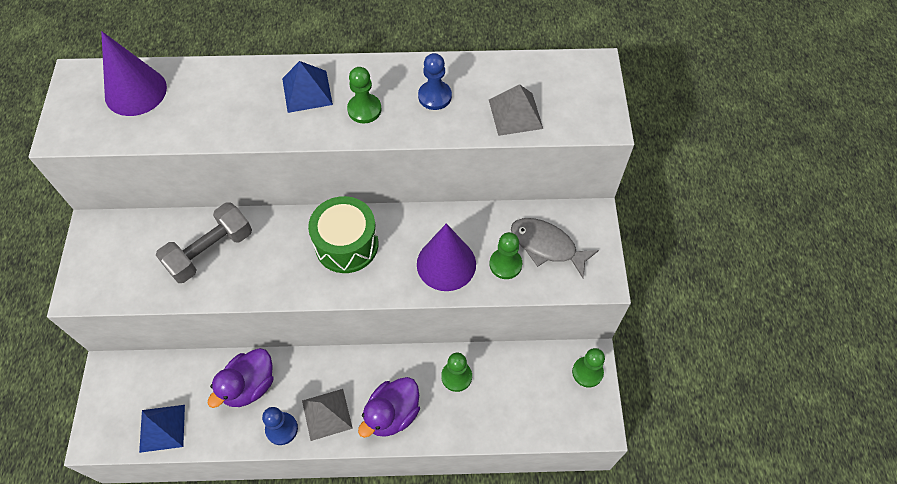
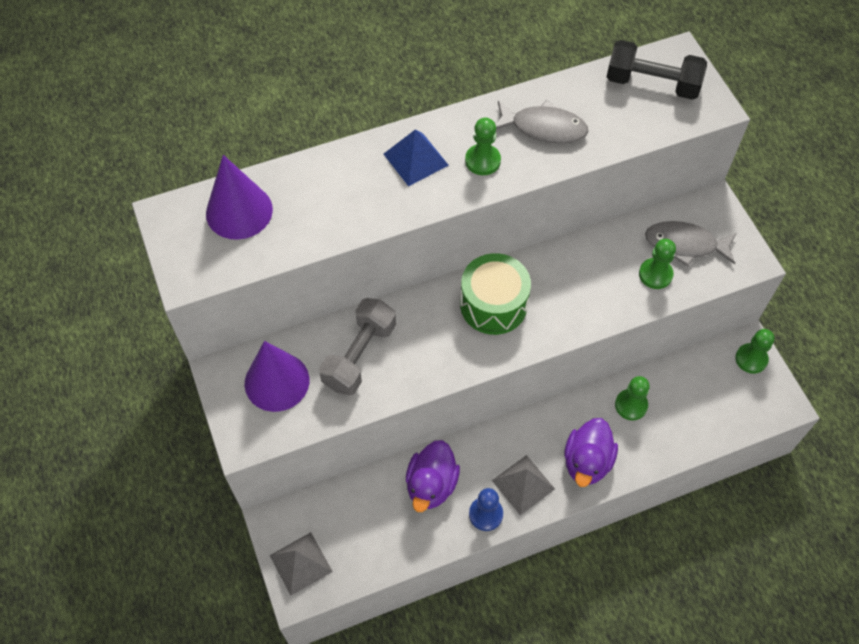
camera: 20 degrees left, 0 degrees up
(162, 428) = (363, 556): blue pyramid -> none
(435, 96) = (543, 128): blue pawn -> grey fish
(446, 264) = (599, 292): purple cone -> purple cone (277, 381)
(515, 114) = (628, 122): grey pyramid -> grey pyramid (301, 563)
(556, 85) = (652, 84): none -> black dumbbell

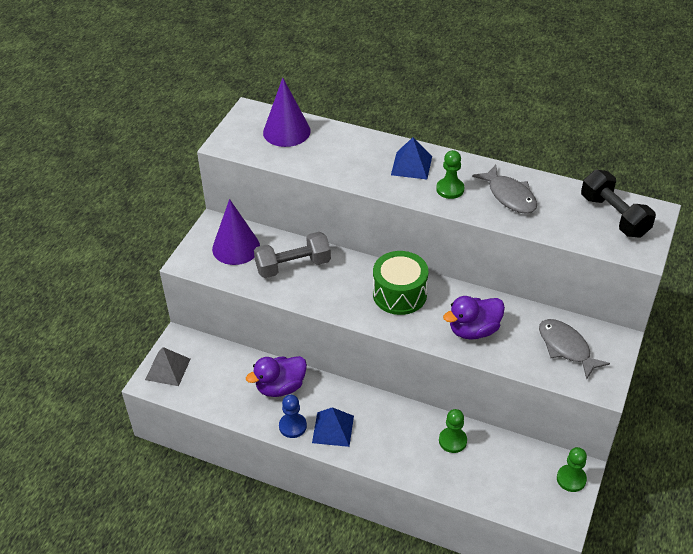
camera: 45 degrees right, 15 degrees down
(523, 484) = (333, 429): grey pyramid -> blue pyramid
(587, 462) = (386, 448): purple duck -> purple duck (474, 330)
(655, 274) = (524, 349): green pawn -> none

